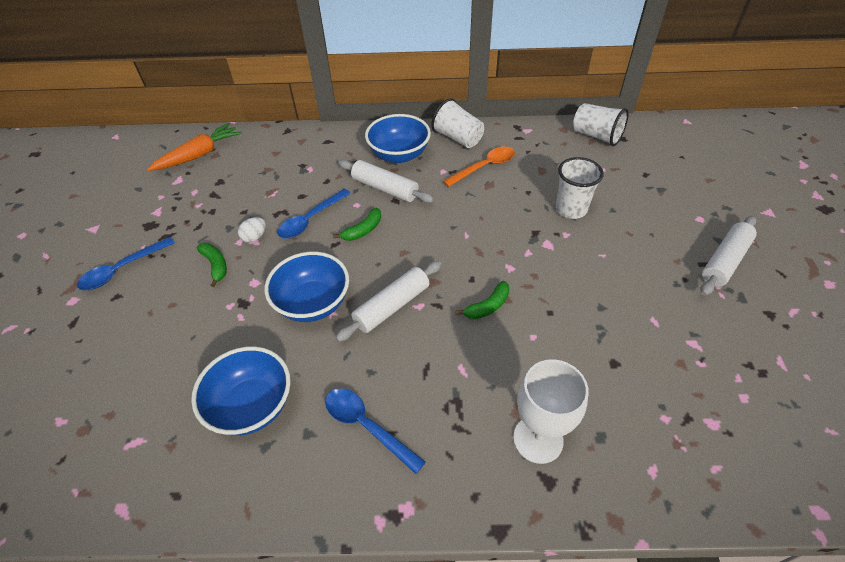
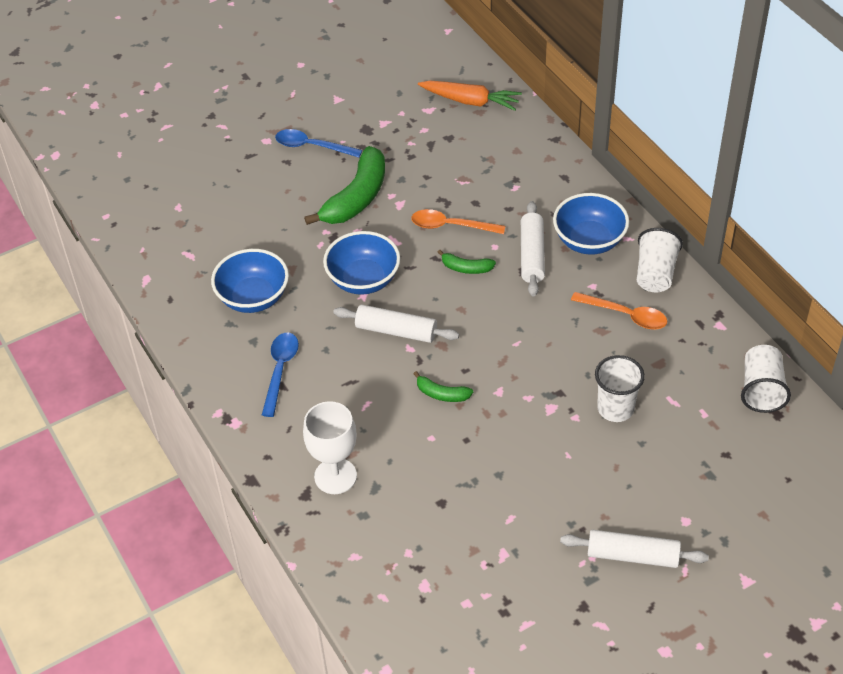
camera: 60 degrees right, 0 degrees up
(216, 265) = (356, 198): green banana -> green banana, size x2.09
(255, 237) = (403, 202): white egg -> none
(310, 220) = (450, 226): blue spoon -> orange spoon

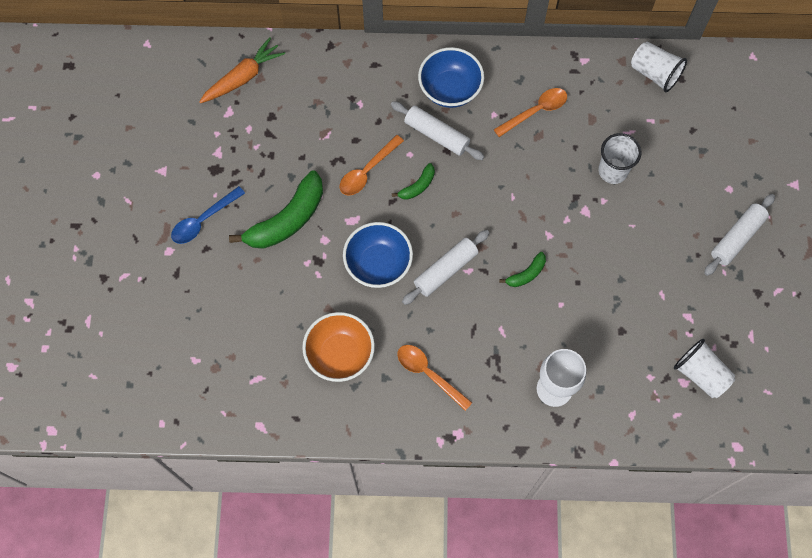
camera: 60 degrees left, 20 degrees up
(253, 298) = (340, 354): blue bowl -> orange bowl
(280, 370) = (428, 373): blue spoon -> orange spoon
(356, 198) = (287, 220): green banana -> green banana turned 75 degrees clockwise
(655, 274) = (511, 68): white cup -> white cup (700, 374)

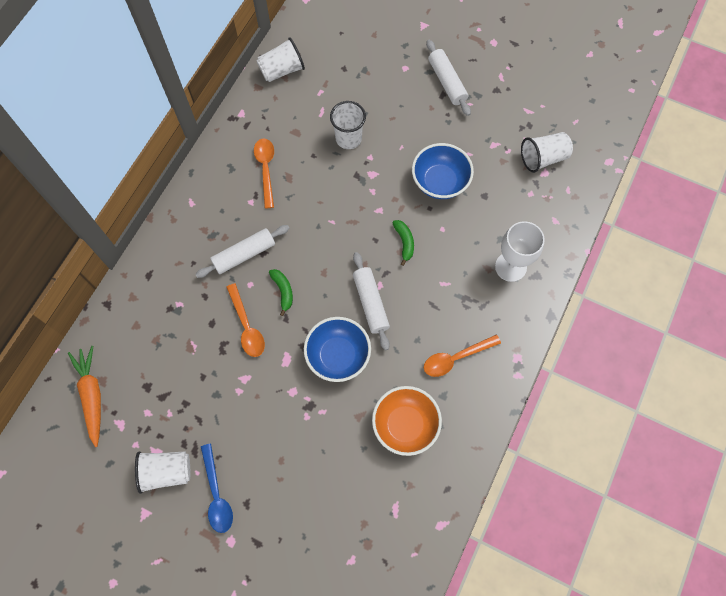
camera: 65 degrees left, 0 degrees up
(205, 170) = (166, 472): none -> white cup
(287, 220) = (256, 416): green banana -> none
(450, 89) = (208, 225): blue bowl -> blue bowl (440, 182)

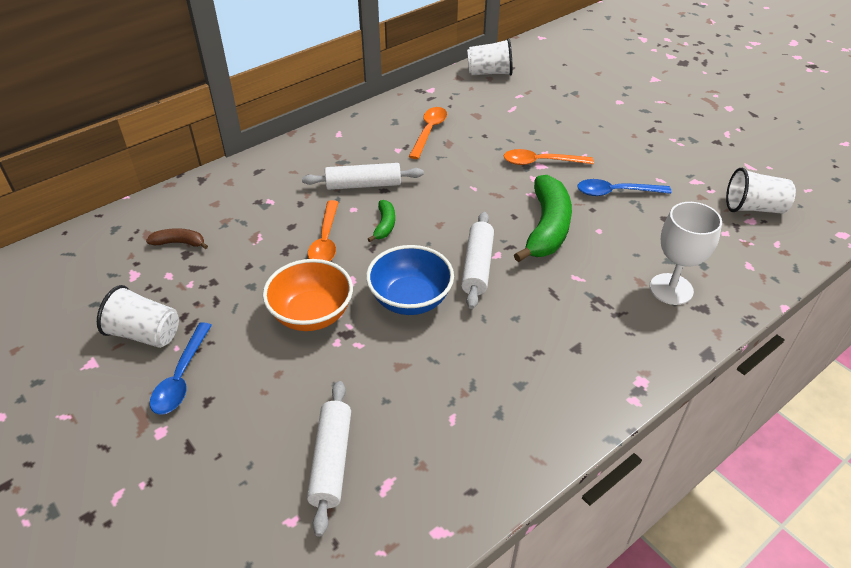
camera: 25 degrees right, 25 degrees down
(92, 395) = (127, 242): orange carrot -> none
(134, 378) = (179, 243): none -> brown banana
(348, 138) = (529, 133): white cup -> none
(404, 242) = (547, 228): green banana -> green banana, size x2.09
(405, 424) = (453, 396): orange bowl -> orange bowl (312, 314)
(440, 182) = (615, 192): blue bowl -> blue spoon
(447, 82) = (661, 122): white rolling pin -> white rolling pin (331, 461)
(455, 358) = (555, 352): orange spoon -> orange spoon (540, 162)

